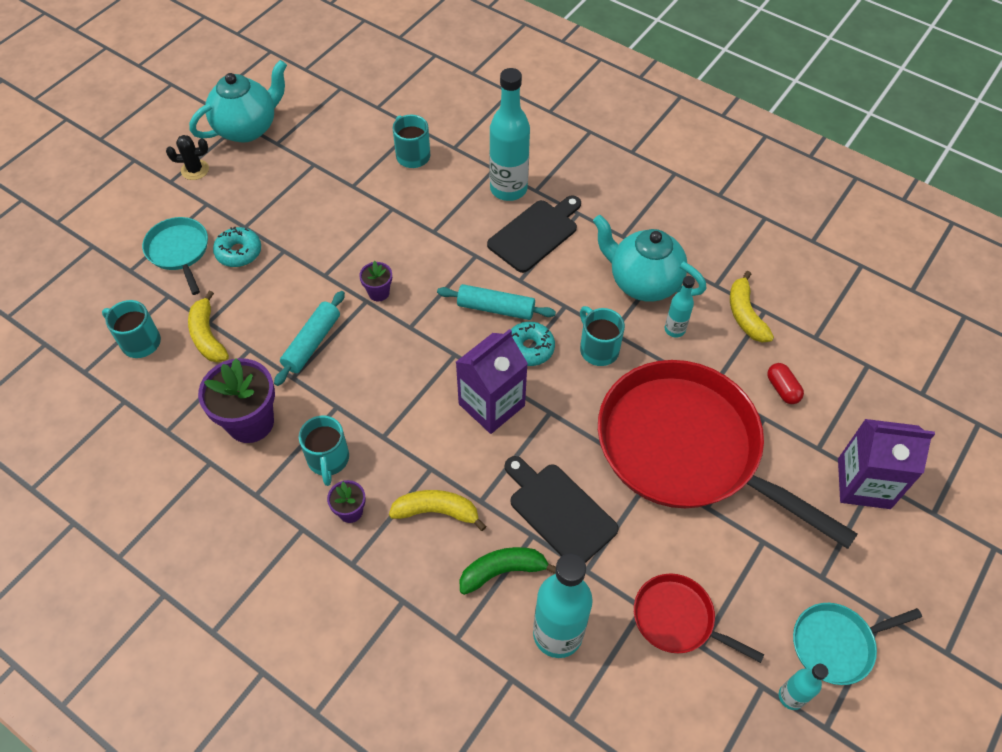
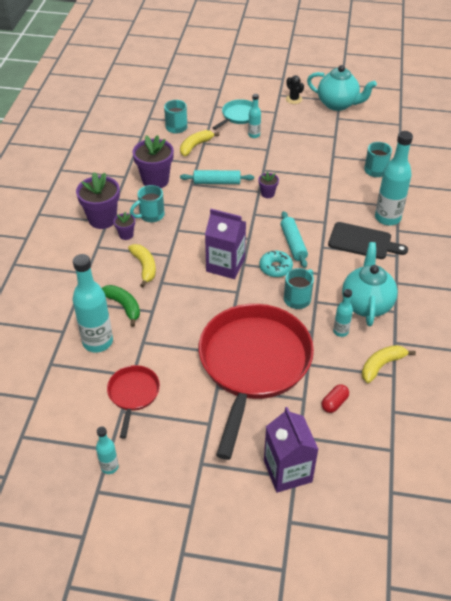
camera: 65 degrees right, 10 degrees down
(239, 252) = (254, 135): turquoise donut -> turquoise bottle
(292, 533) = (102, 219): none -> purple flower pot
(559, 511) = (174, 317): black cutting board -> none
(836, 644) = (156, 483): turquoise pan -> none

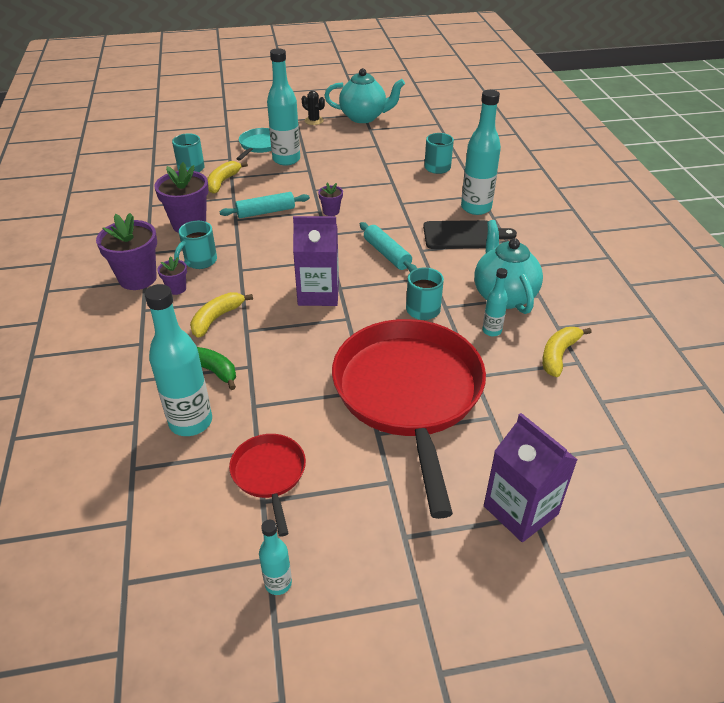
camera: 20 degrees left, 5 degrees down
(144, 267) = (216, 319): yellow banana -> yellow banana turned 105 degrees counterclockwise
(254, 135) = (286, 160): turquoise bottle -> turquoise bottle, size x1.95
(275, 268) = (380, 283): turquoise donut -> none
(334, 403) = (530, 411): red capsule -> none

